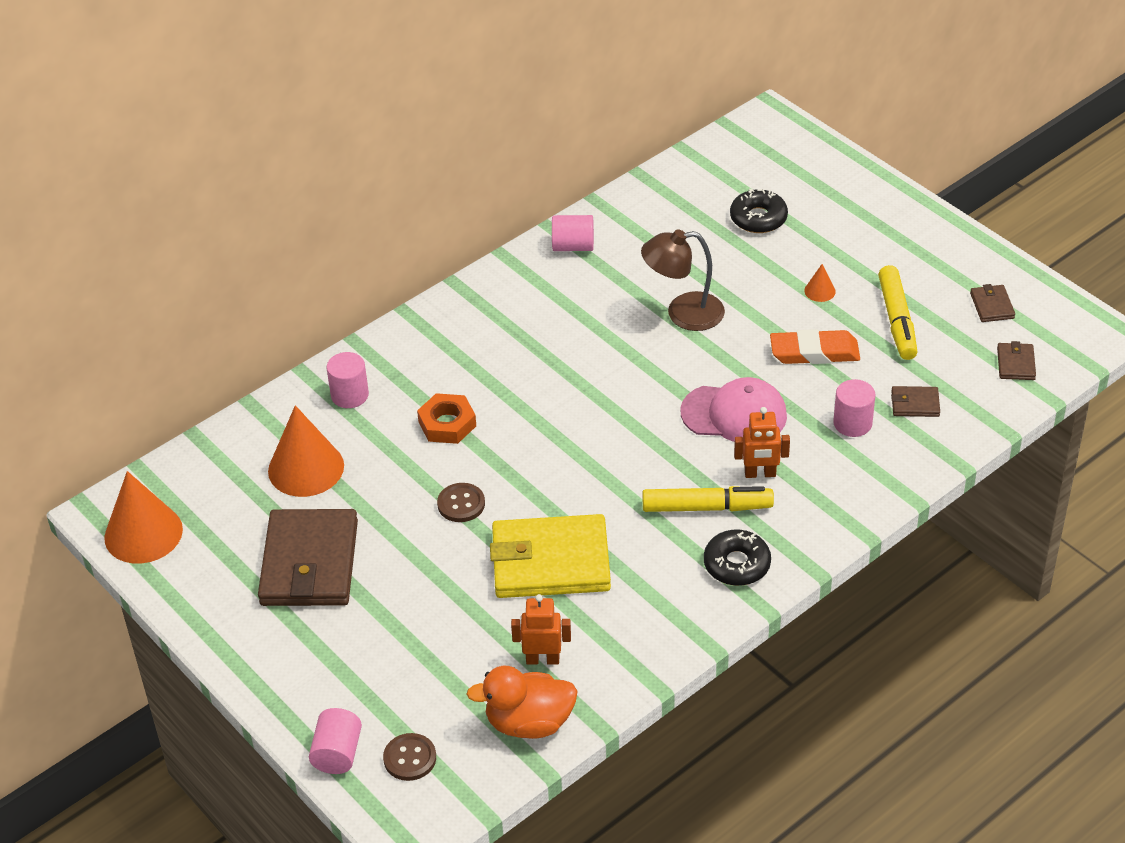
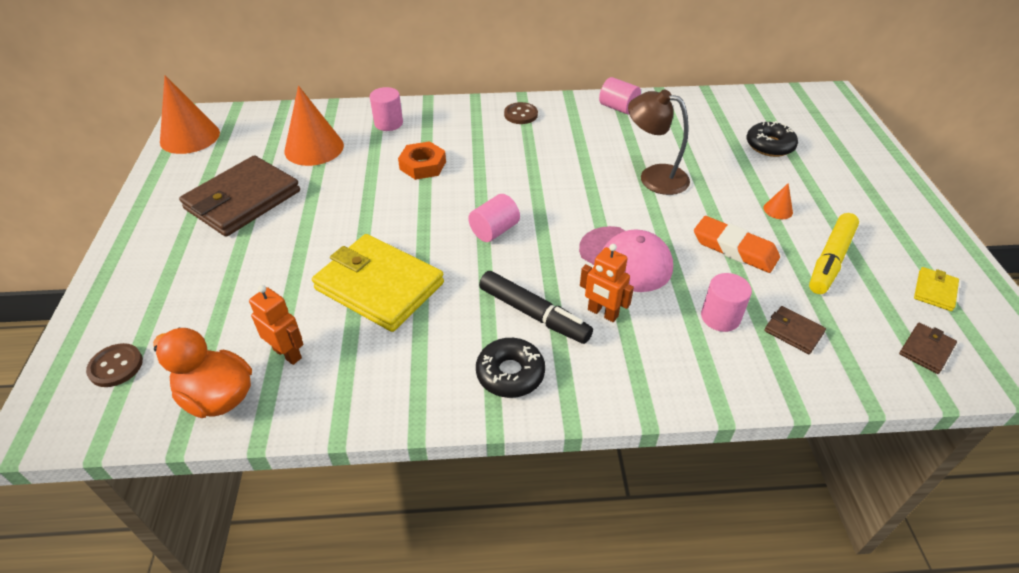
camera: 35 degrees right, 0 degrees up
(337, 753) = (85, 330): pink cylinder -> pink cylinder (494, 230)
(461, 504) = (371, 215): brown button -> brown button (521, 114)
(707, 507) = (534, 314): yellow marker -> black marker
(992, 306) = (934, 291): brown wallet -> yellow wallet

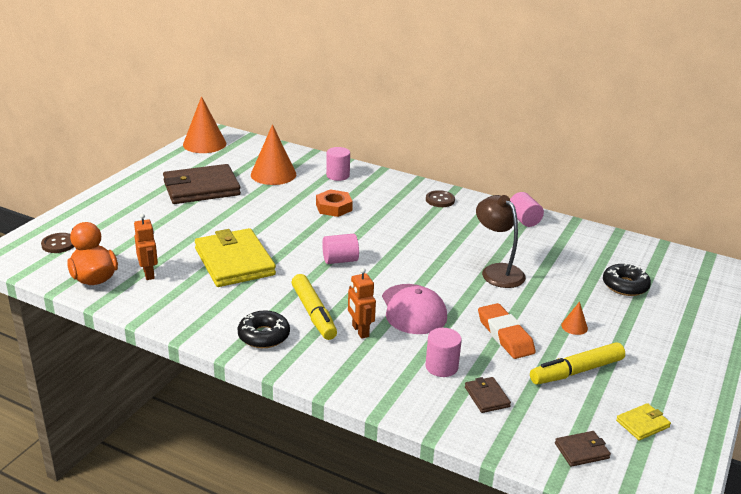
camera: 30 degrees right, 15 degrees down
(534, 314) = (313, 313): black marker -> yellow marker

